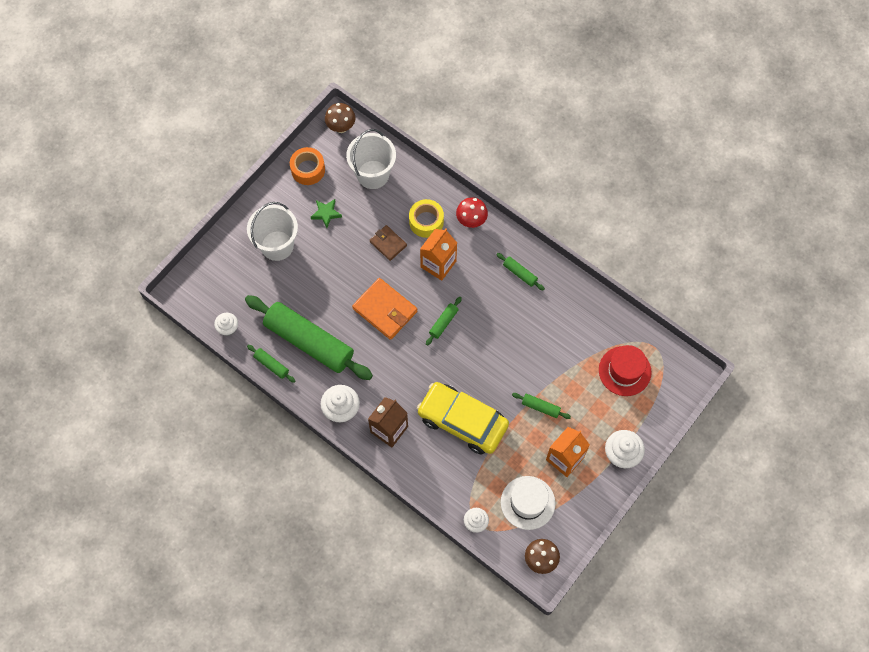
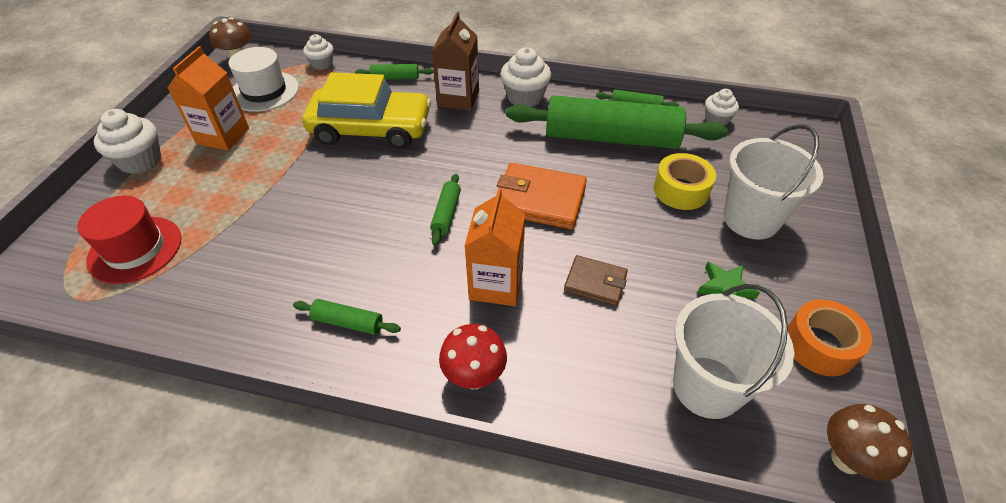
camera: 155 degrees right, 20 degrees down
(426, 221) = (555, 342): yellow tape -> yellow tape (681, 190)
(540, 407) = (267, 171): green rolling pin -> green rolling pin (395, 78)

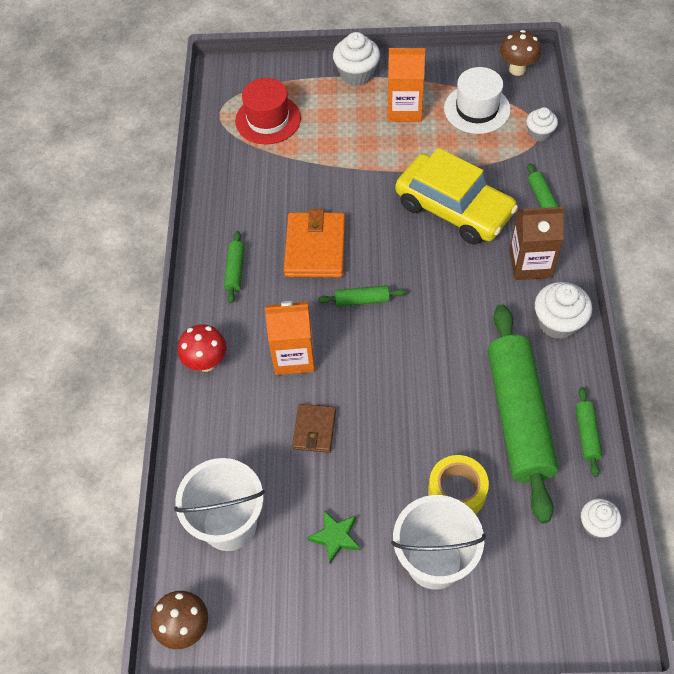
camera: 80 degrees right, 10 degrees up
(371, 129) = (454, 208): yellow car -> yellow car turned 45 degrees counterclockwise
(539, 200) = (402, 368): orange wallet -> orange wallet (315, 248)
(820, 345) = (289, 617): orange tape -> none

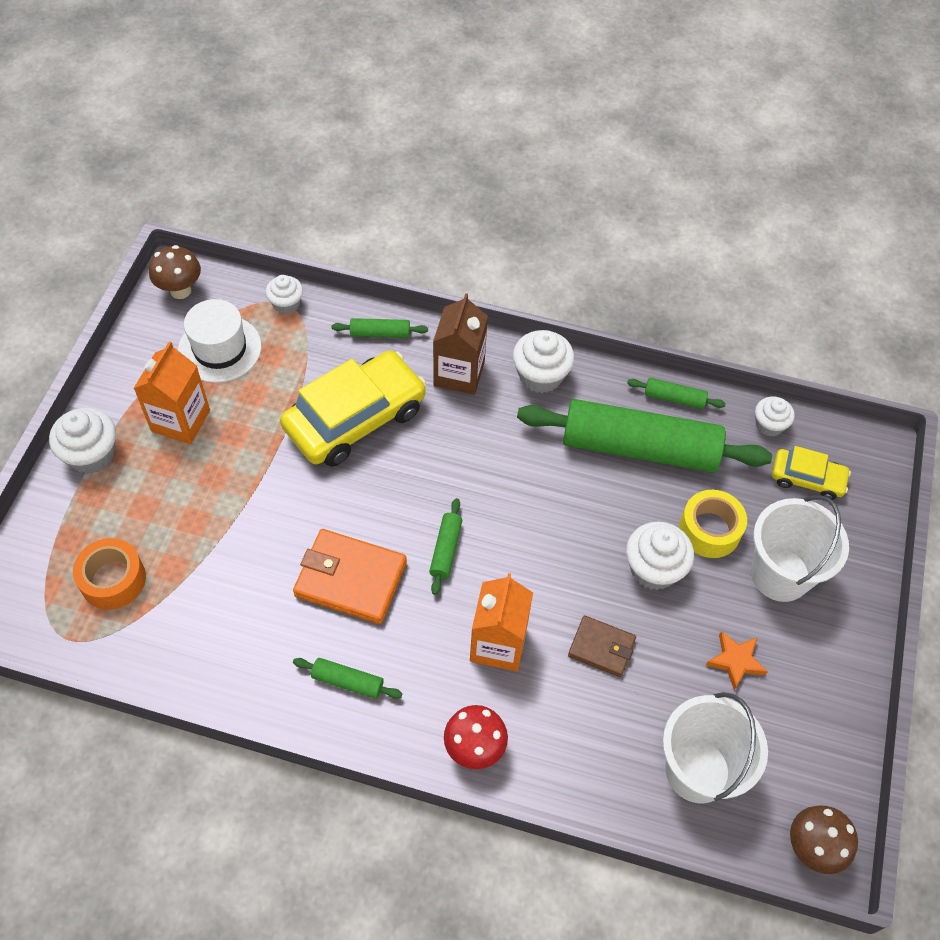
camera: 80 degrees left, 0 degrees up
(268, 119) = (113, 580): red hat -> orange tape
(335, 537) = (735, 661): green star -> orange star
(401, 454) = (653, 568): none -> white cupcake
(549, 570) = (807, 479): none -> yellow car

